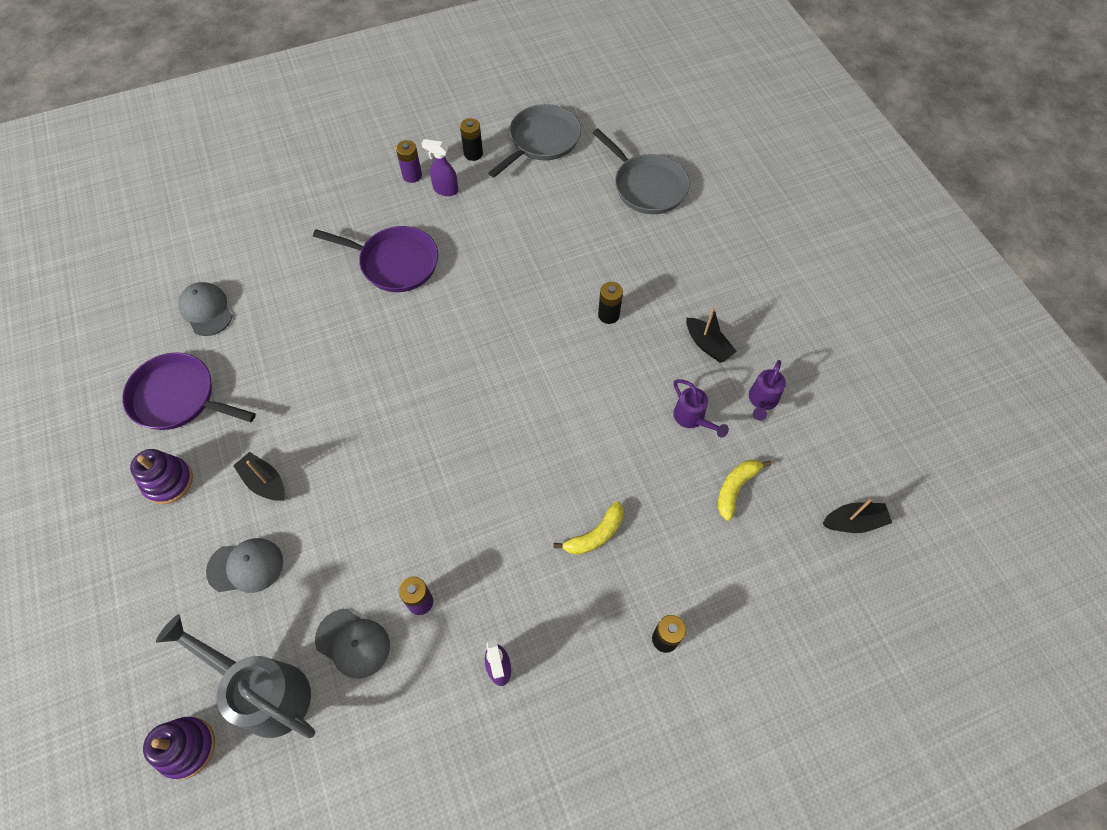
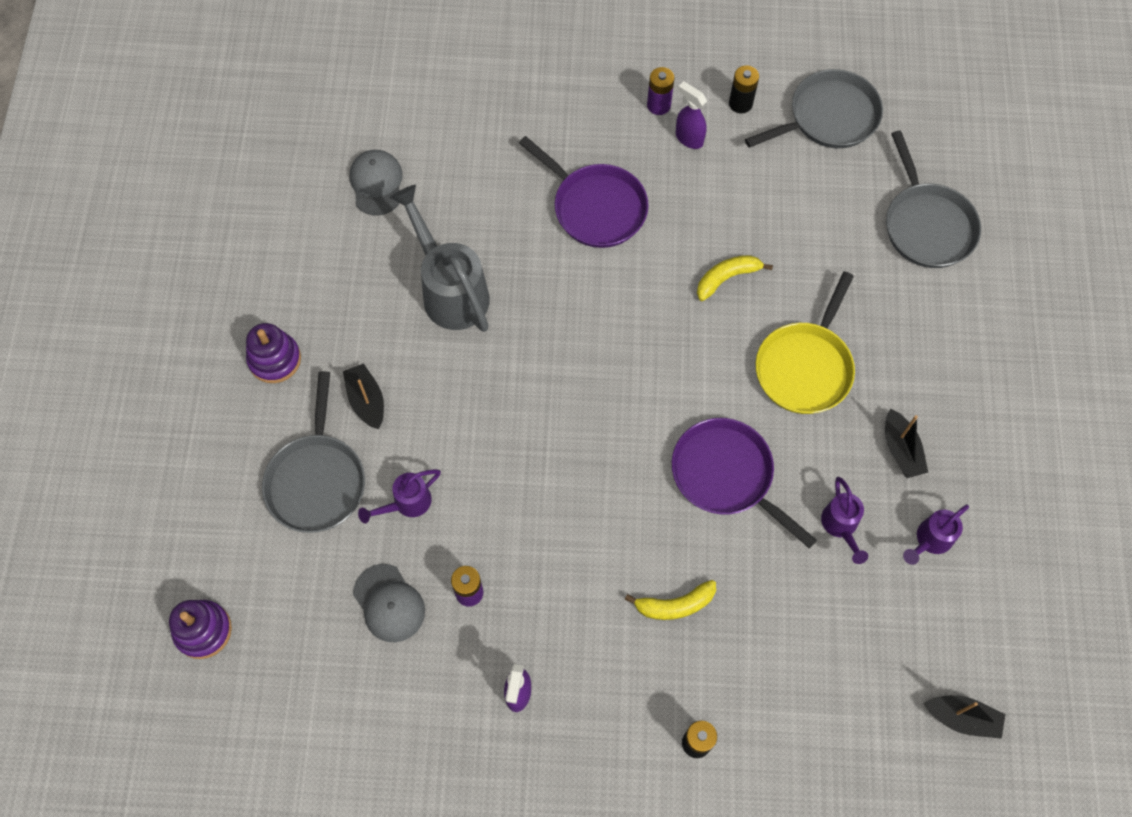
camera: 25 degrees right, 5 degrees up
(178, 397) = (315, 272): purple pan -> purple pan (726, 475)
(245, 566) = (317, 480): grey cap -> grey pan
(264, 691) = (290, 610): grey watering can -> grey watering can (449, 289)
(334, 552) = (406, 504): none -> purple watering can
(608, 315) = (805, 367): black battery -> yellow pan
(735, 488) = (849, 623): yellow banana -> yellow banana (727, 278)

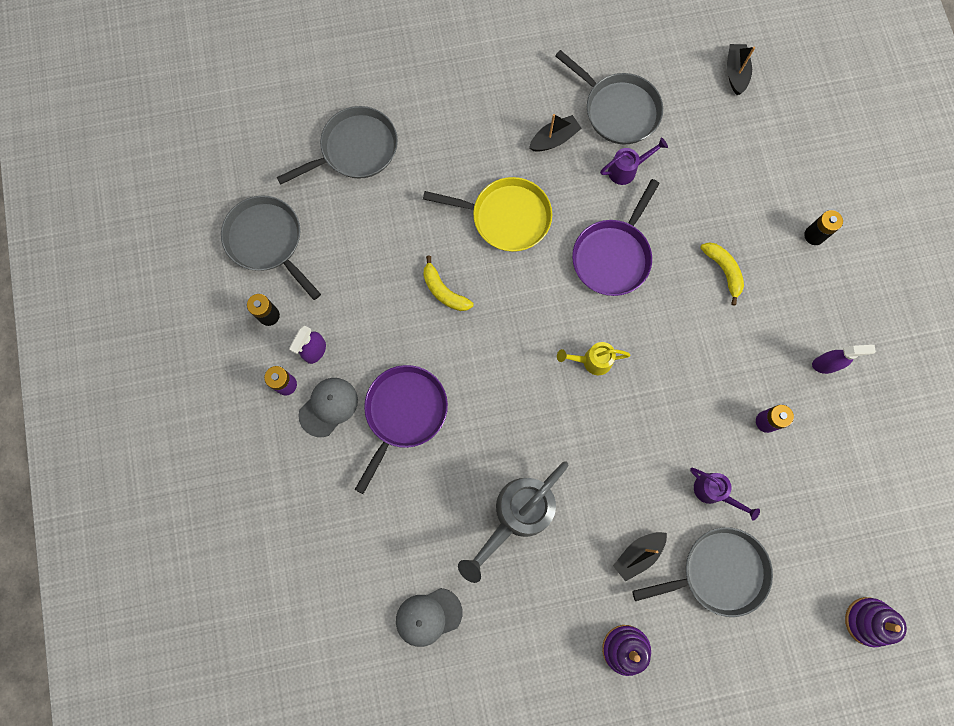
camera: 105 degrees left, 10 degrees up
(389, 603) = (795, 480): grey cap -> grey cap (328, 407)
(600, 414) = (591, 361): none -> yellow watering can
(929, 540) = (618, 110): purple watering can -> grey pan

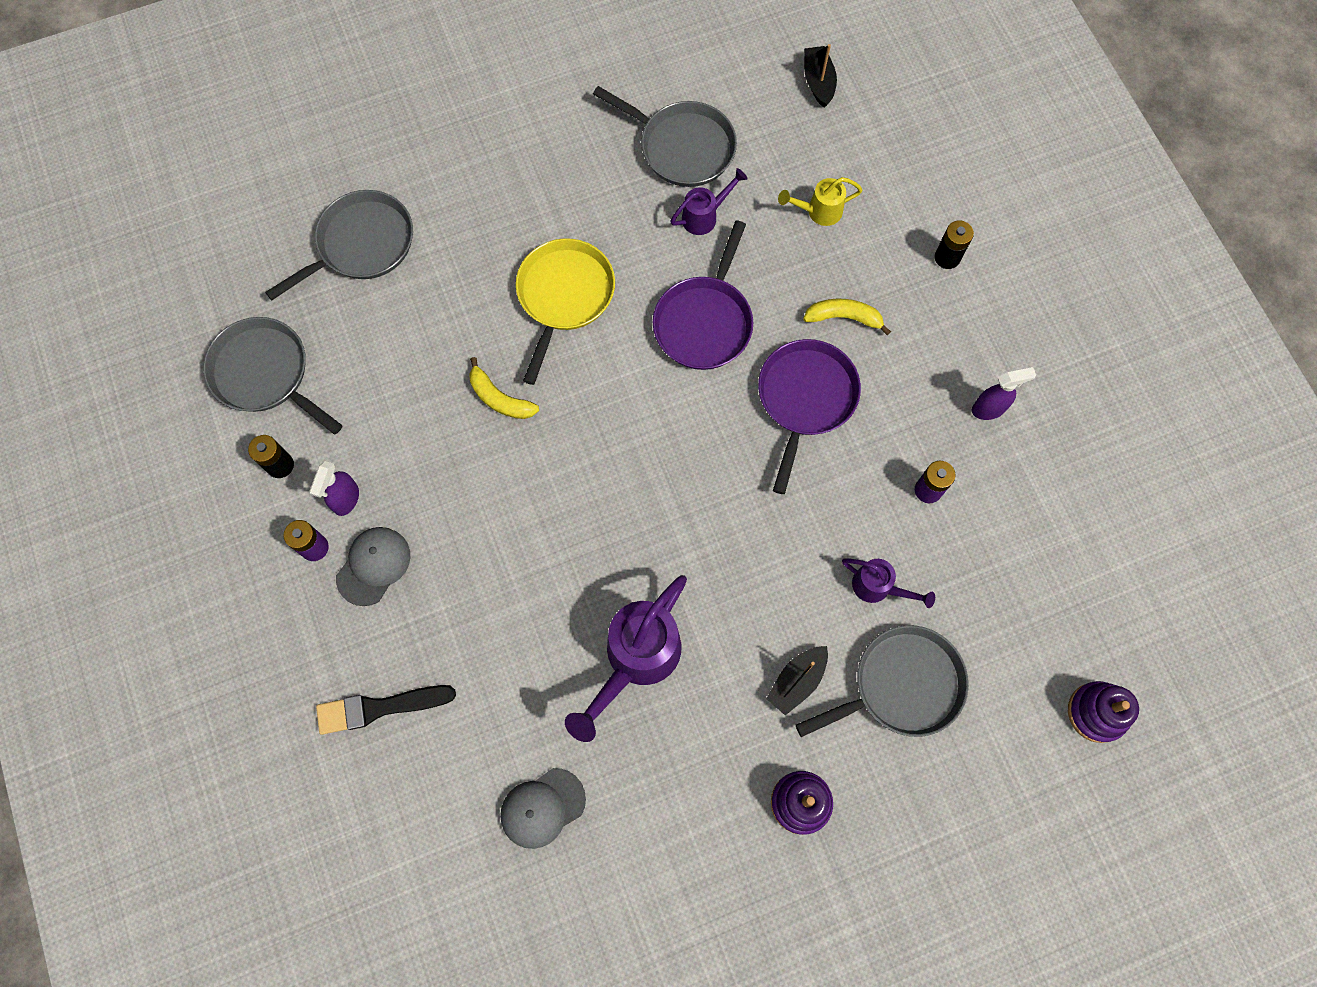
camera: 10 degrees left, 5 degrees down
(317, 517) = (379, 707): none -> black brush
(404, 413) = (472, 557): purple pan -> purple pan (805, 399)
(506, 217) = (564, 296): yellow pan -> yellow pan turned 75 degrees counterclockwise
(516, 516) = (635, 660): grey watering can -> purple watering can
(554, 139) = (609, 194): black boat -> none
(591, 361) = (699, 453): yellow watering can -> yellow watering can (818, 211)
(723, 271) = (844, 317): yellow banana -> yellow banana turned 45 degrees counterclockwise

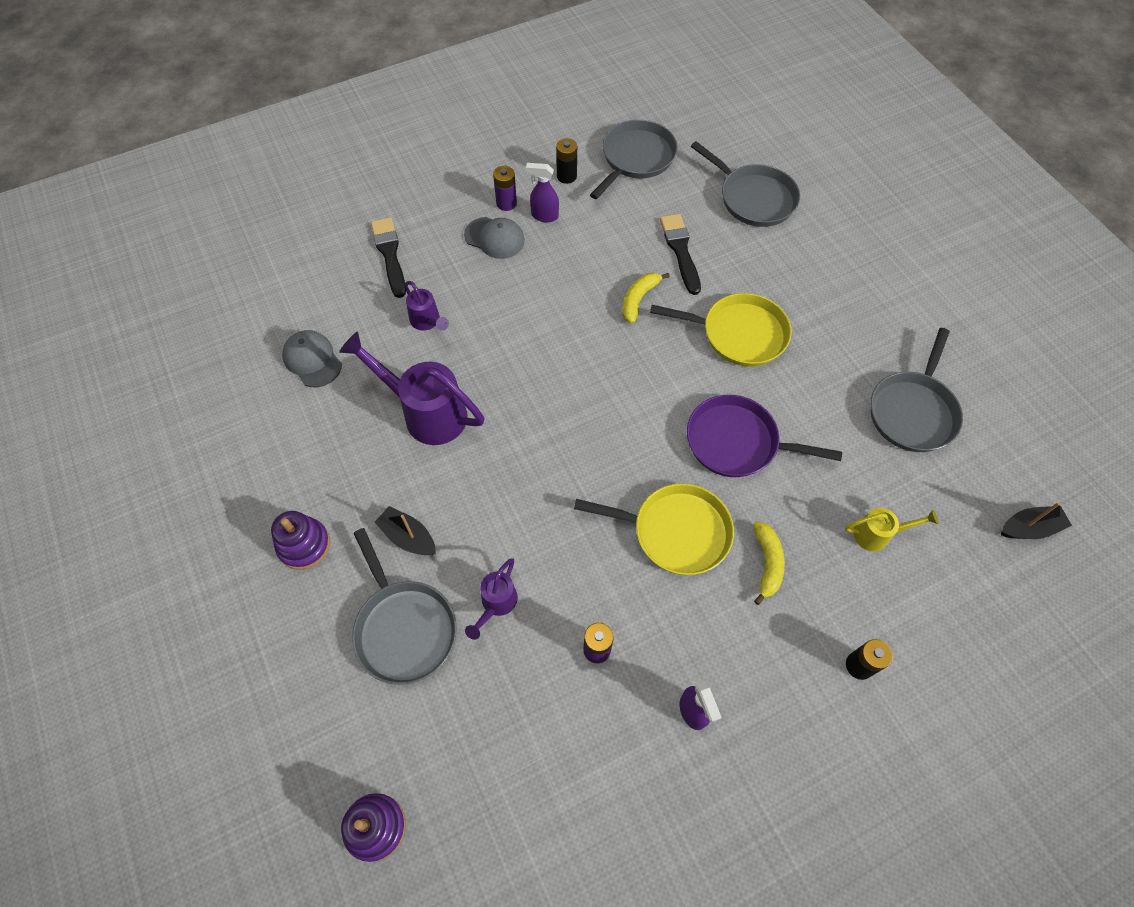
camera: 85 degrees right, 10 degrees down
(432, 341) = (680, 251): none -> black brush
(705, 216) = (845, 435): purple watering can -> purple watering can (427, 322)
(805, 399) = (675, 532): purple pan -> yellow pan
(818, 211) = (878, 534): yellow watering can -> yellow watering can turned 105 degrees clockwise

